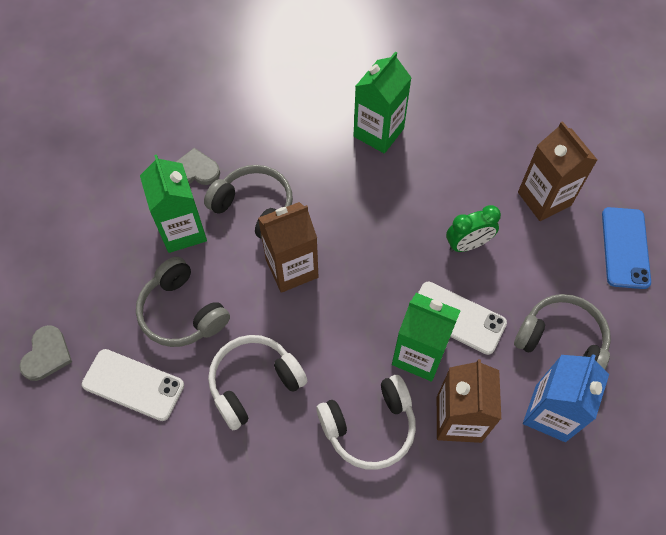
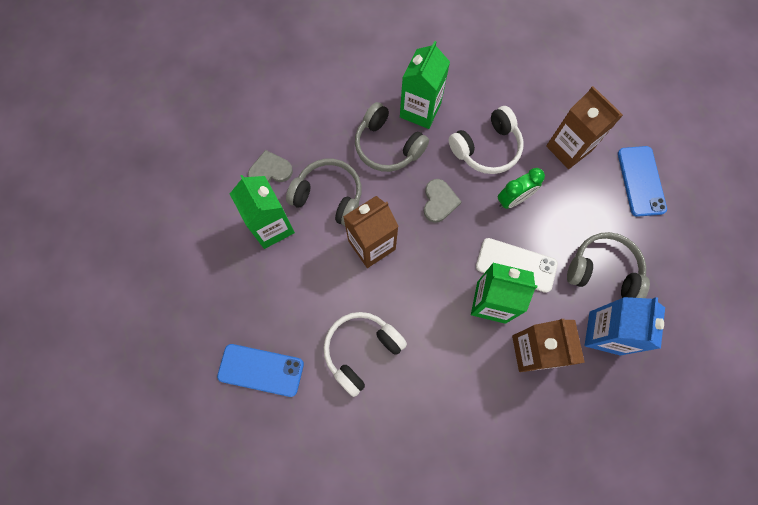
camera: 10 degrees left, 10 degrees up
(47, 355) = (181, 357): grey heart -> grey heart (439, 201)
(133, 385) = (261, 370): white phone -> blue phone
(182, 312) = (288, 299): grey headphones -> grey headphones (387, 146)
(369, 426) = (463, 370): white headphones -> white headphones (486, 148)

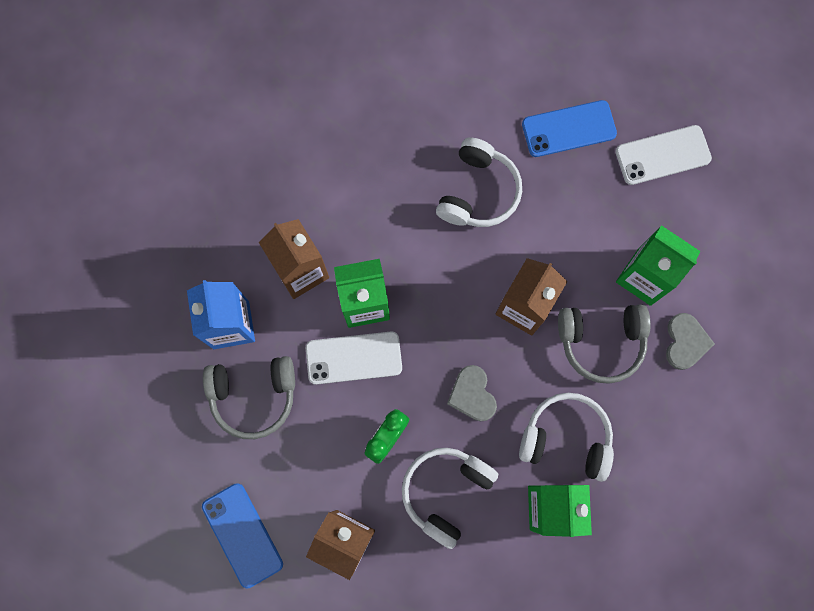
camera: 155 degrees right, 5 degrees up
(201, 312) = (662, 155): none -> white phone
(270, 170) = (685, 342): grey heart -> grey heart turned 45 degrees counterclockwise
(387, 146) = (566, 438): grey headphones -> white headphones

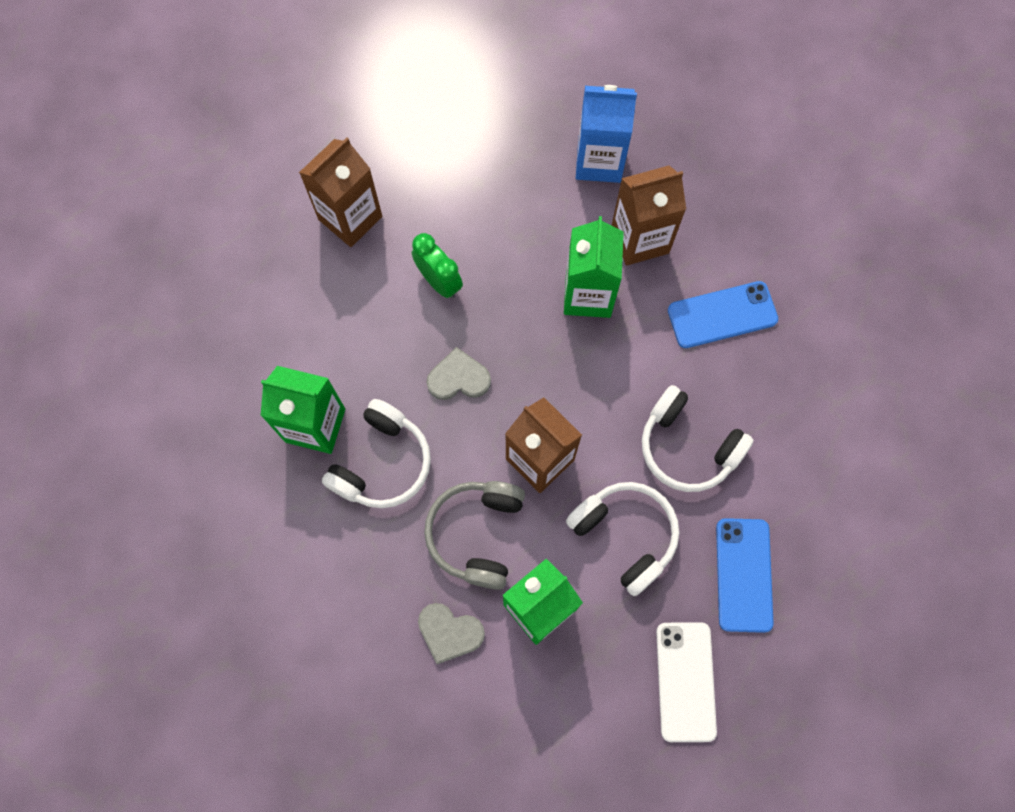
camera: 105 degrees right, 5 degrees down
(242, 535) = (386, 128): blue phone -> blue phone (722, 315)
(253, 396) = (519, 166): grey headphones -> none
(354, 358) = (532, 269): white phone -> none
(446, 492) = (365, 324): white headphones -> white headphones (625, 535)

